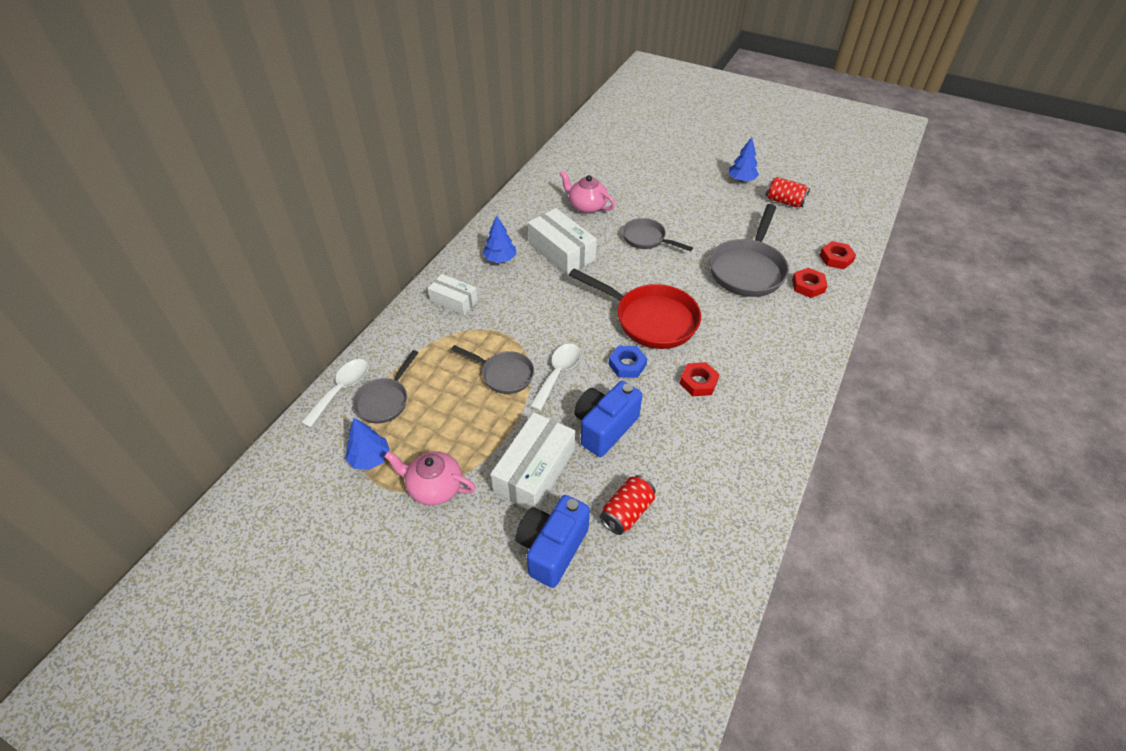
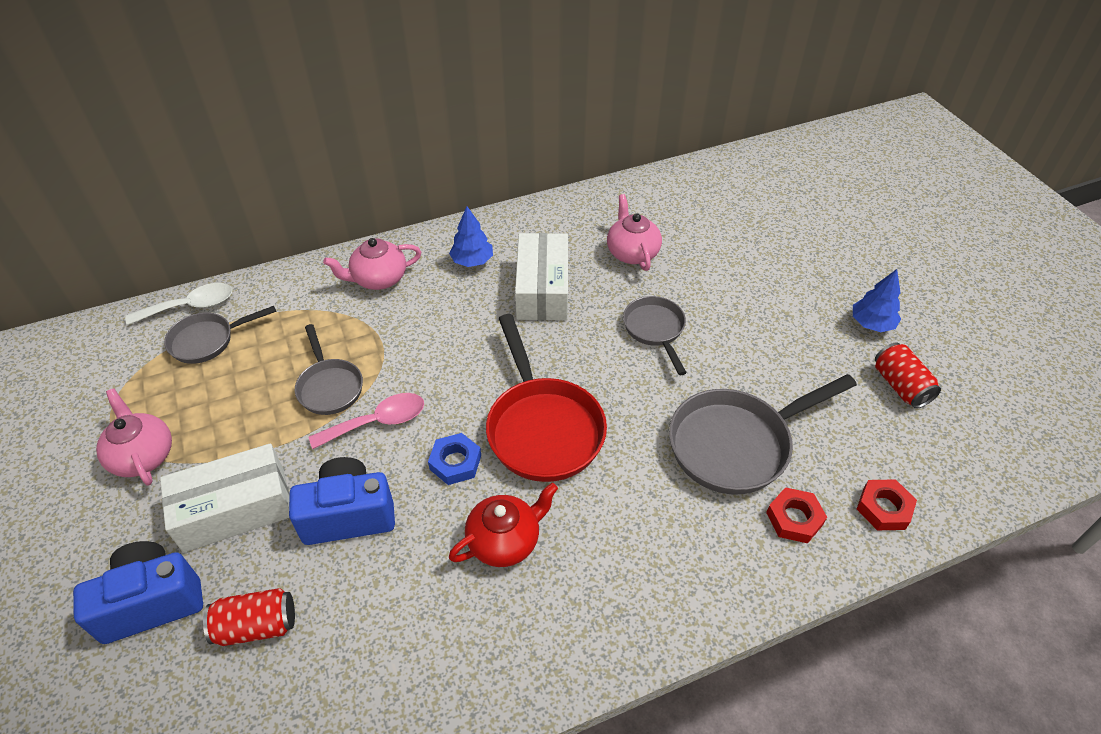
camera: 40 degrees right, 0 degrees up
(370, 458) = (133, 388): blue tree -> none
(454, 301) = (378, 279): white box -> pink teapot
(558, 374) = (377, 422): white spoon -> pink spoon
(698, 382) = (505, 540): red nut -> red teapot

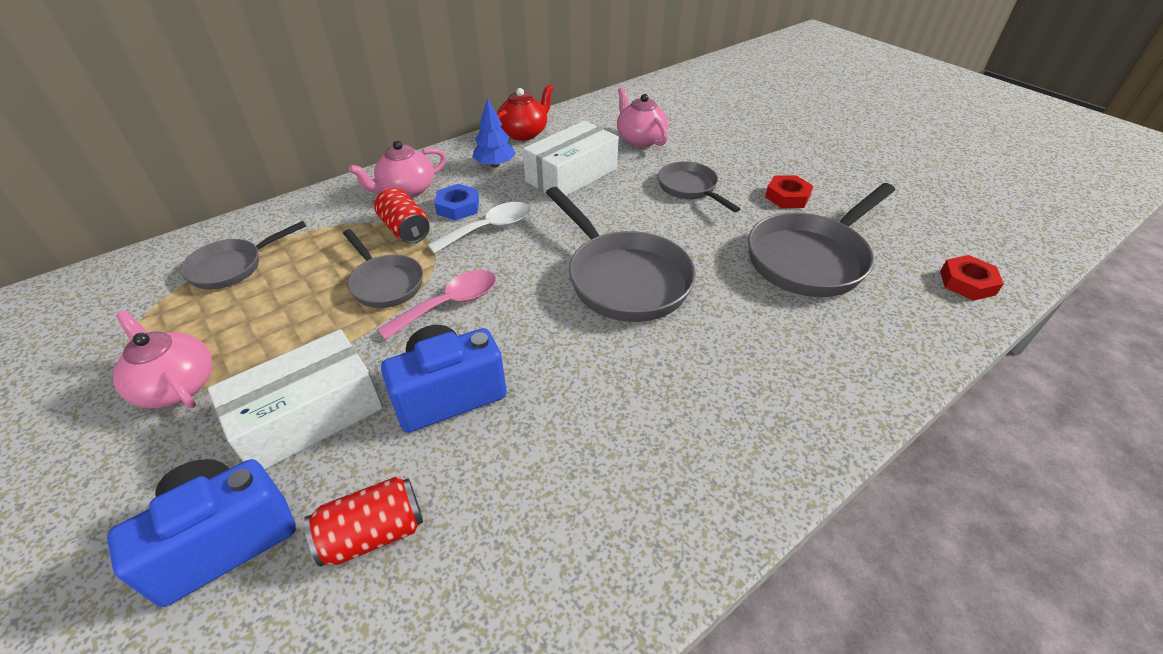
camera: 15 degrees left, 5 degrees down
(190, 306) = (204, 241): white spoon -> white spoon (489, 228)
(455, 462) = (547, 323): blue nut -> blue nut (458, 207)
(505, 540) = (631, 381): red teapot -> red teapot (524, 133)
(542, 289) = (571, 175): white box -> white box turned 60 degrees clockwise
(542, 428) = (623, 278): red pan -> grey pan
(794, 518) = (897, 306): red nut -> red nut (787, 197)
(871, 324) = (868, 157): blue tree -> none
(900, 386) = (919, 194): red can -> red can (405, 229)

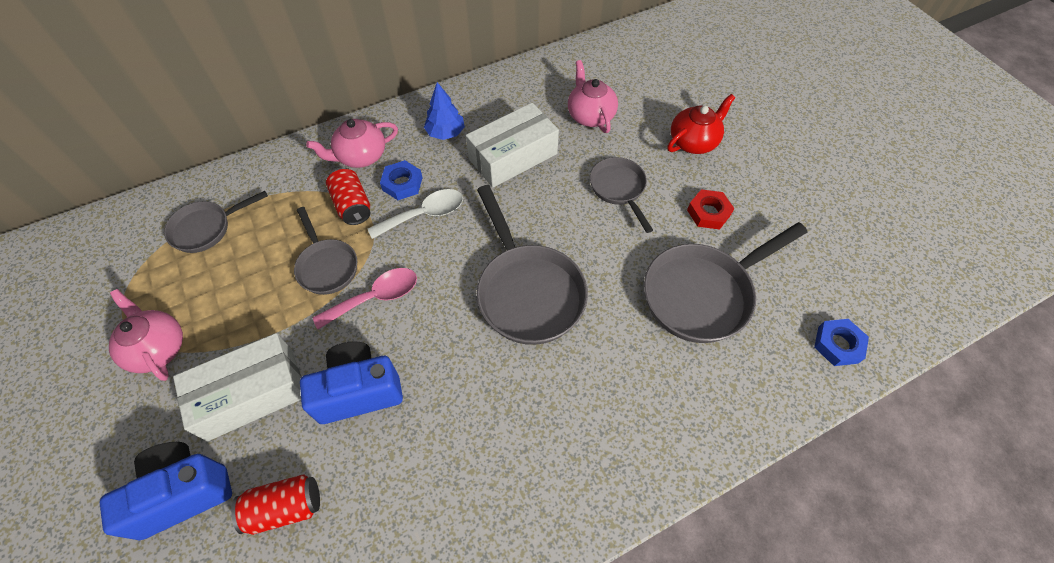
camera: 10 degrees right, 15 degrees up
(524, 133) = (481, 93): red teapot -> red teapot (693, 141)
(967, 283) = (838, 344): red nut -> blue nut

